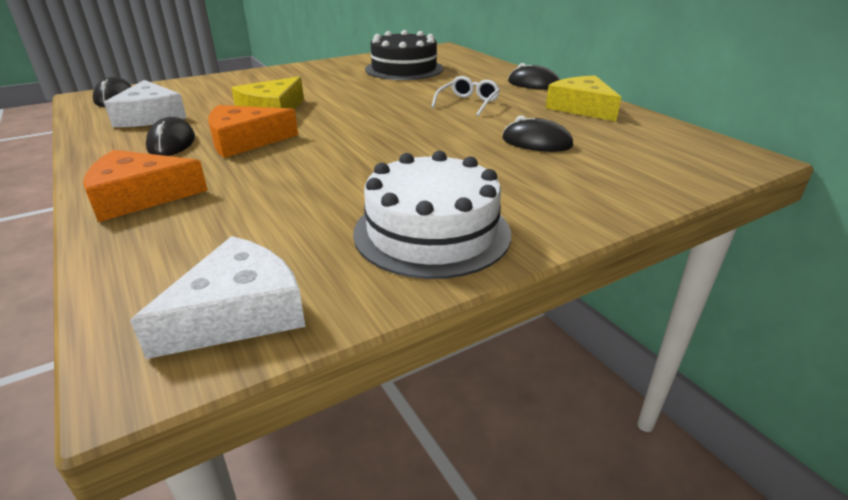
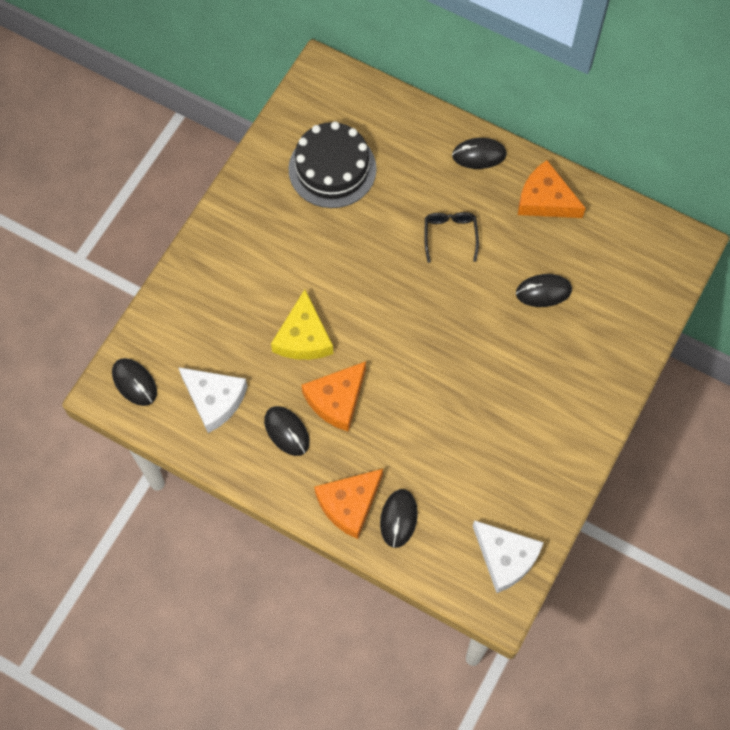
camera: 30 degrees left, 35 degrees up
(168, 224) = (398, 518): none -> black mouse
(238, 313) = (505, 558): white cheese -> white cheese turned 120 degrees clockwise
(432, 232) = (546, 446): white cake -> none
(468, 103) = (450, 236): white glasses -> black glasses
(581, 108) = (545, 199): yellow cheese -> orange cheese

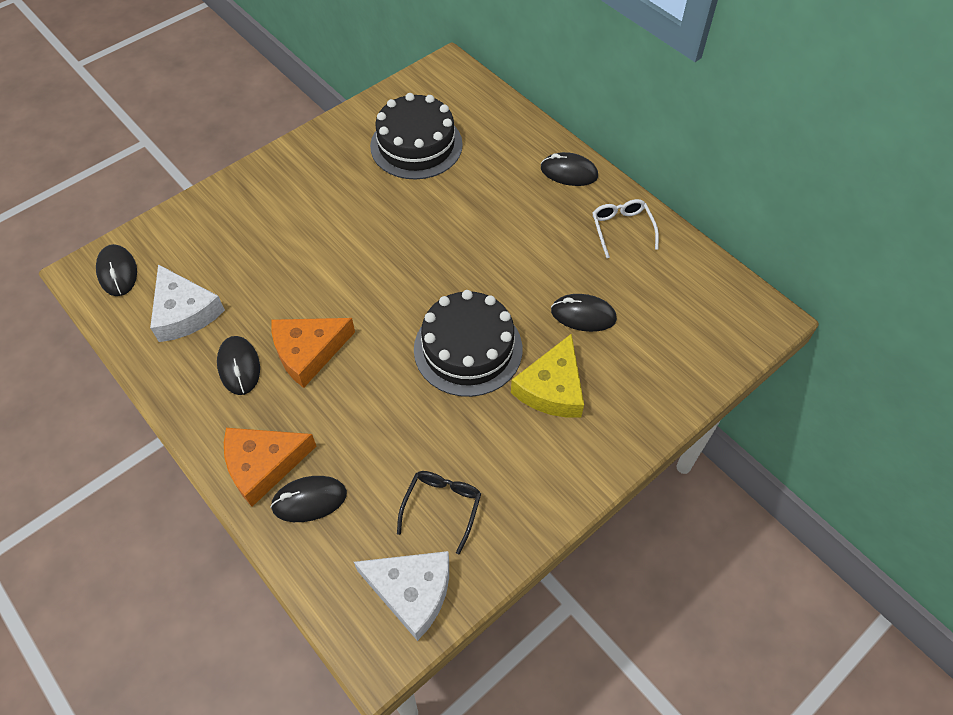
camera: 20 degrees right, 10 degrees down
(303, 337) = (307, 282): yellow cheese -> yellow cheese (552, 388)
(398, 518) = (309, 500): black mouse -> black mouse turned 45 degrees clockwise
(450, 236) = (506, 234): black glasses -> black glasses (442, 507)
(463, 353) = (468, 349): none -> black cake
(505, 558) = (411, 591): white cheese -> white cheese turned 45 degrees counterclockwise
(545, 199) = (622, 229): orange cheese -> white glasses

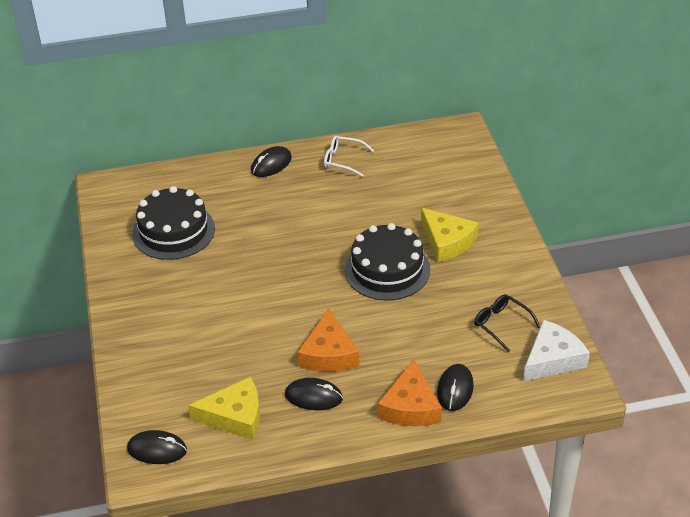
camera: 60 degrees left, 15 degrees down
(184, 312) = (235, 416): white cheese -> yellow cheese
(583, 315) = (400, 205): black mouse -> none

